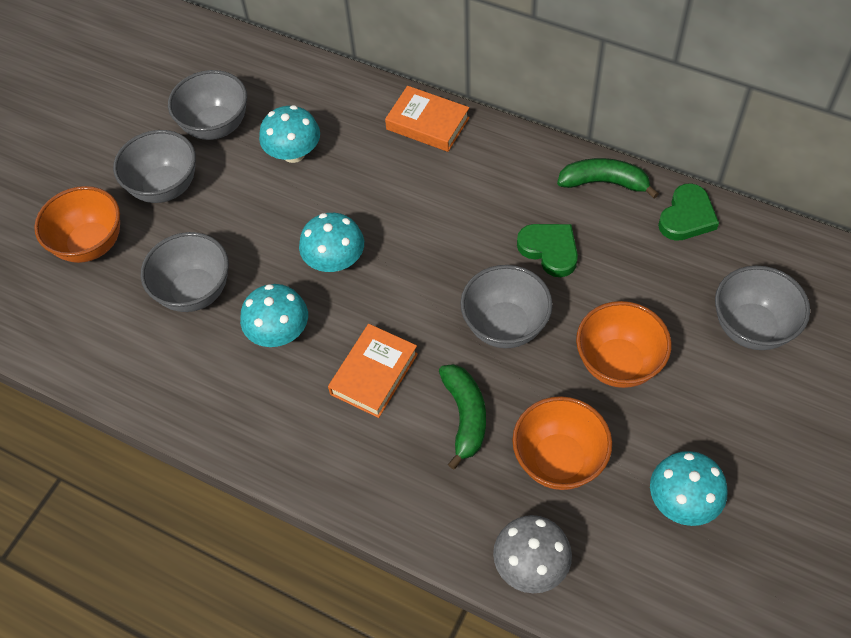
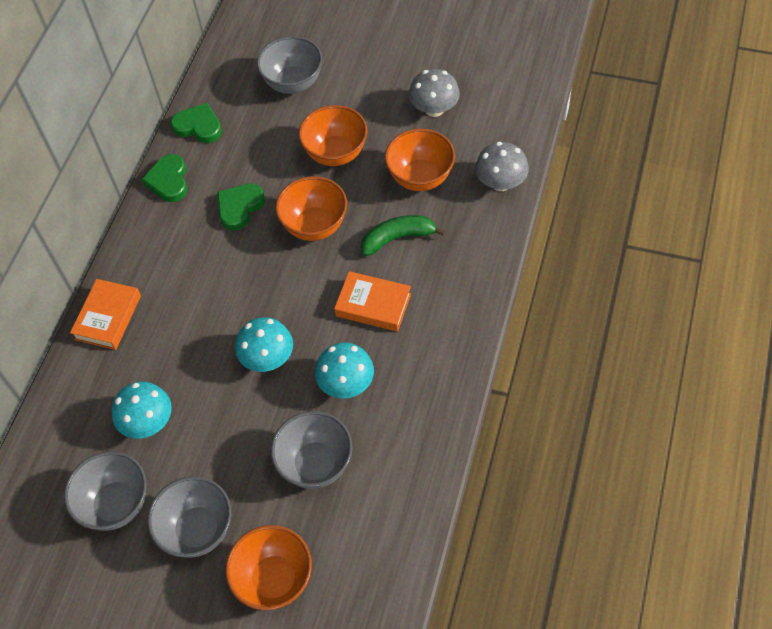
camera: 100 degrees left, 0 degrees up
(505, 326) = (315, 226): grey bowl -> orange bowl
(604, 183) = (168, 181): green banana -> green heart
(682, 501) = (434, 109): turquoise mushroom -> grey mushroom

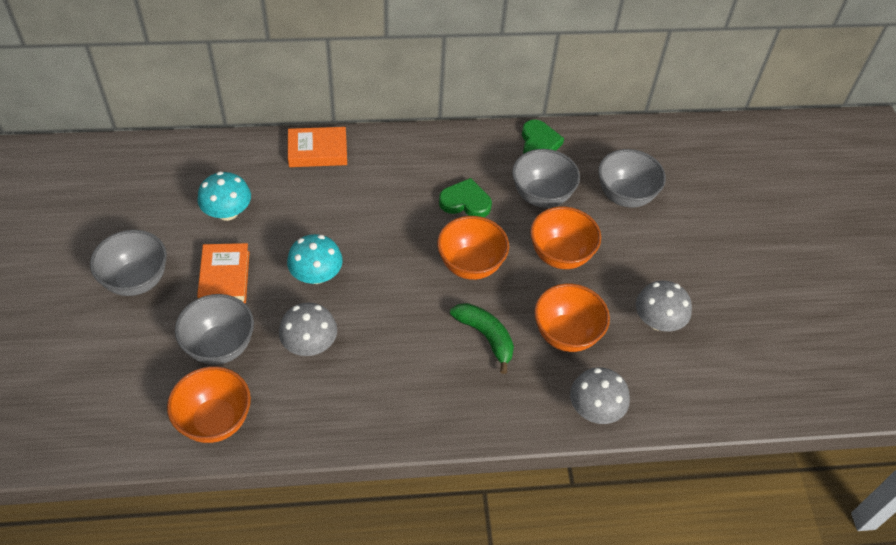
camera: 60 degrees right, 5 degrees down
(116, 504) = (147, 218): grey bowl -> grey bowl (541, 196)
(168, 181) = (470, 143): green heart -> none
(274, 579) = (102, 351): orange bowl -> orange bowl (215, 420)
(346, 383) = (310, 344): turquoise mushroom -> grey mushroom
(373, 305) = (402, 339): orange book -> orange book (225, 277)

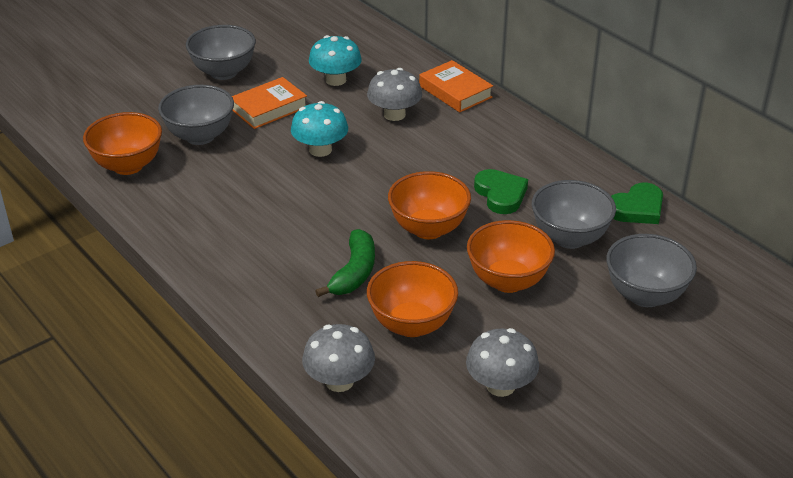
camera: 60 degrees right, 15 degrees down
(310, 344) = (245, 178): grey mushroom -> grey mushroom (394, 114)

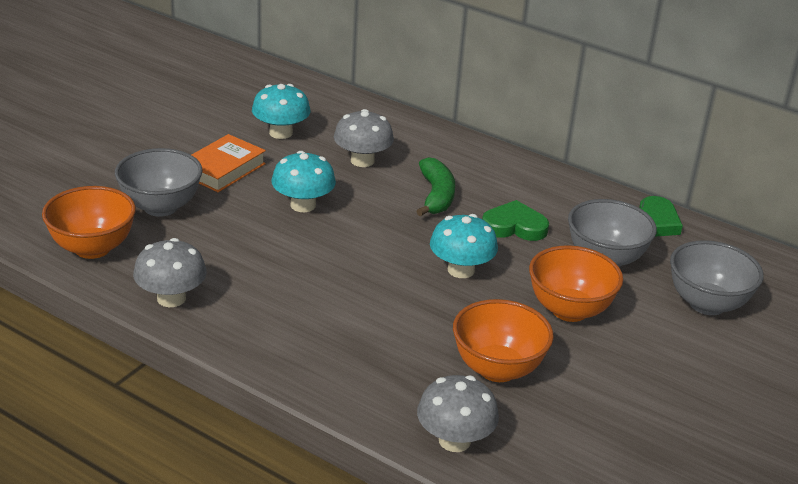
camera: 20 degrees left, 5 degrees down
(224, 72) = (152, 138): grey bowl -> none
(354, 272) = (408, 325): green banana -> green banana (436, 196)
(428, 229) = (461, 270): orange bowl -> turquoise mushroom
(455, 92) = (412, 131): orange book -> none
(500, 194) = (514, 226): green heart -> green heart turned 45 degrees counterclockwise
(500, 386) = (620, 415): grey mushroom -> grey mushroom (171, 298)

